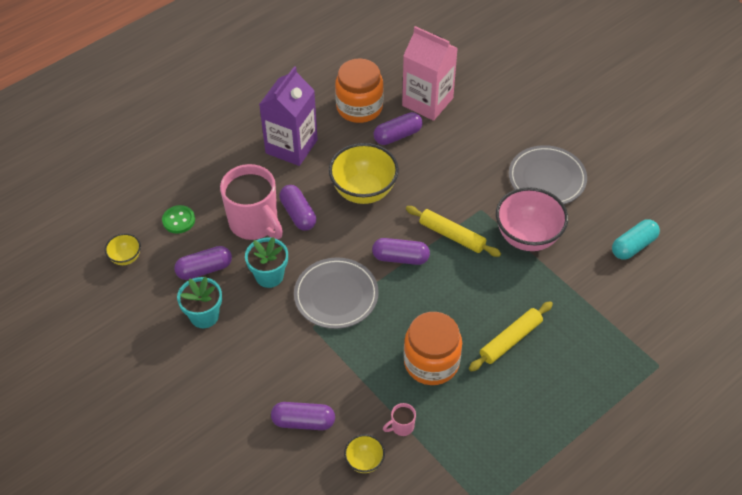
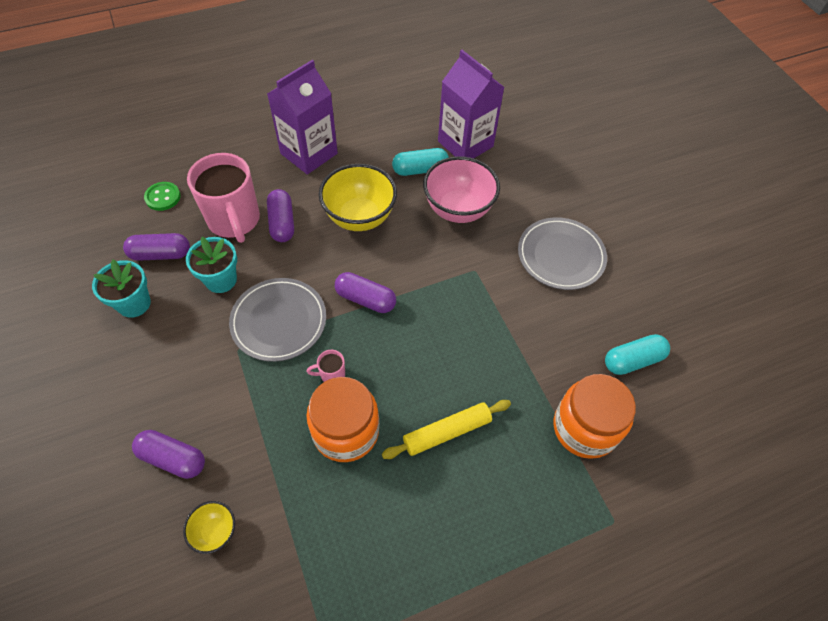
camera: 15 degrees right, 5 degrees up
(126, 258) = (92, 221): yellow bowl -> none
(359, 107) = (394, 132): orange jar -> orange jar (584, 428)
(397, 135) = (420, 170): purple capsule -> turquoise capsule
(401, 427) = (277, 501): pink mug -> pink mug (331, 374)
(427, 102) = (465, 144): pink carton -> purple carton
(452, 235) = (431, 290): yellow rolling pin -> none
(527, 237) = (514, 315): pink bowl -> pink bowl (458, 209)

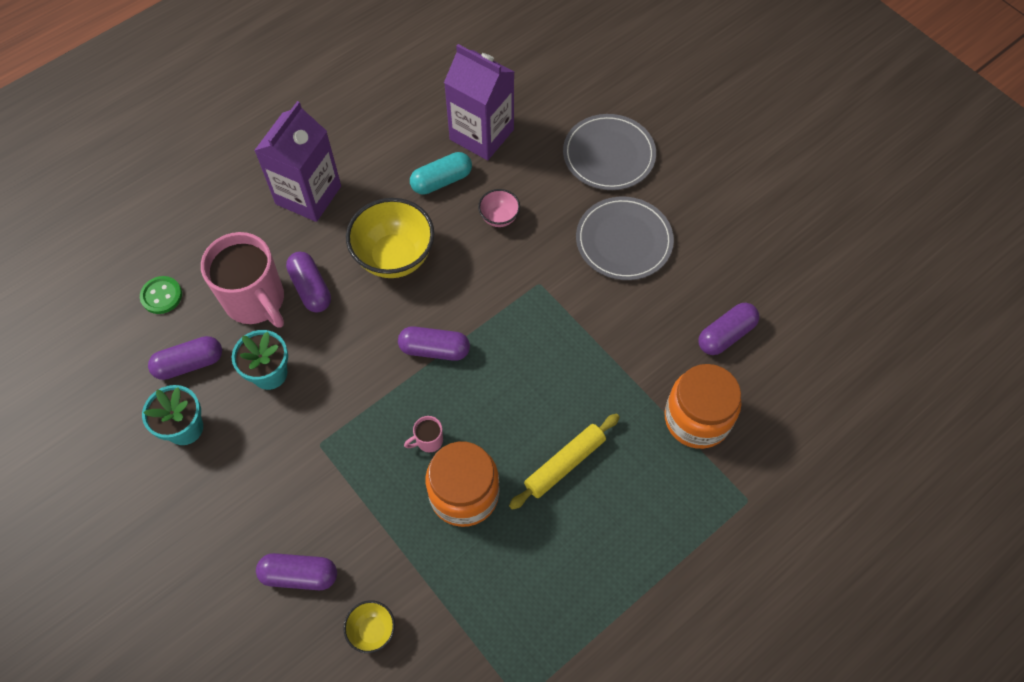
camera: 15 degrees left, 5 degrees up
(279, 321) = (351, 400): grey plate -> grey plate (609, 155)
(458, 209) = (499, 218): pink bowl -> pink bowl, size x0.49
(633, 360) = (726, 335): turquoise capsule -> purple capsule

